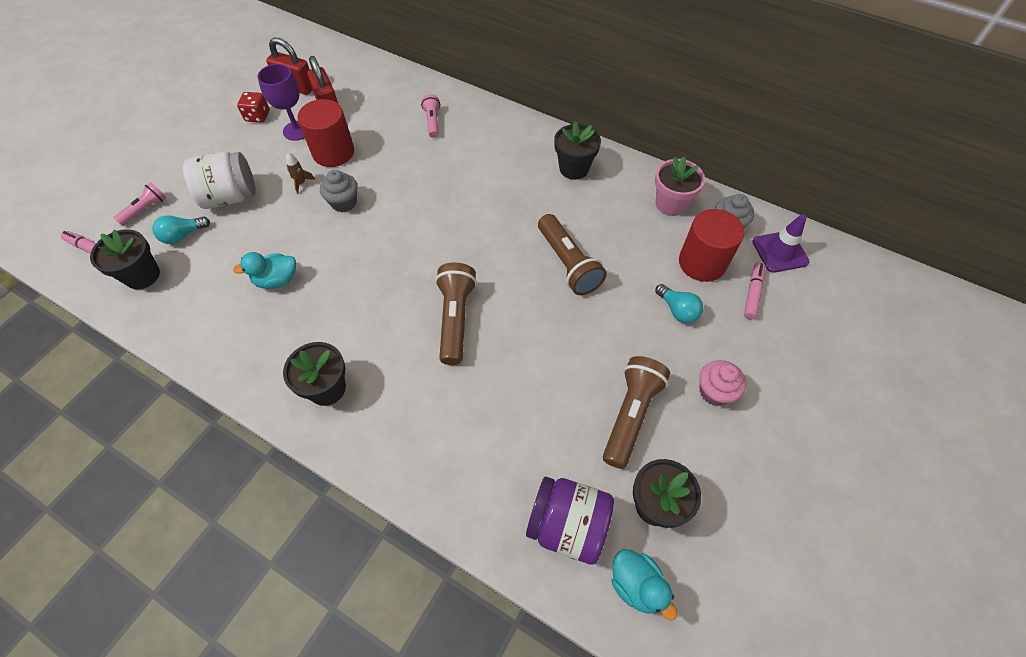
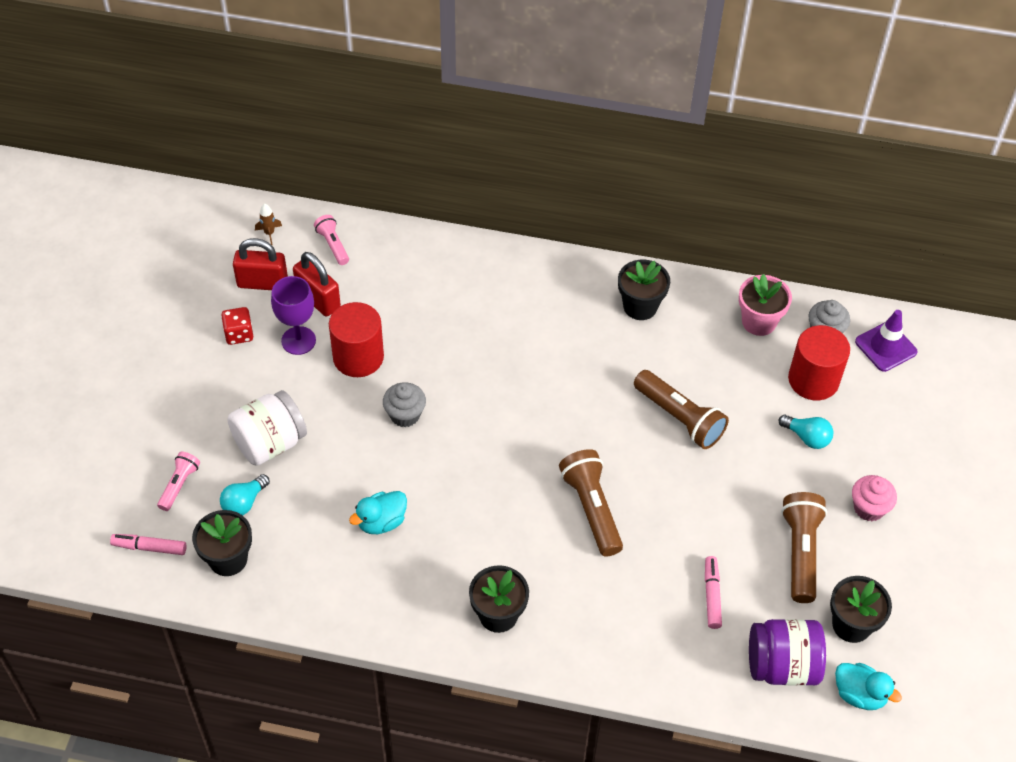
camera: 20 degrees left, 5 degrees down
(301, 183) = (342, 405): brown rocket -> brown rocket (269, 233)
(432, 122) = (453, 288): pink flashlight -> pink flashlight (333, 245)
(752, 293) = (873, 399): pink marker -> pink marker (712, 595)

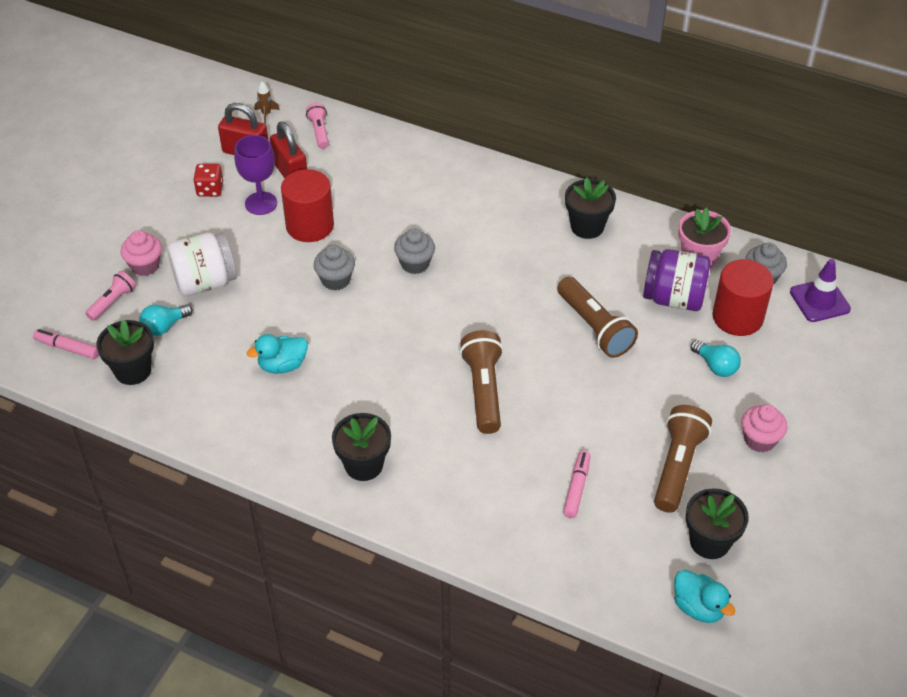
camera: 15 degrees right, 5 degrees down
(199, 436) = (145, 265): none -> pink cupcake
(480, 381) = (415, 264): none -> grey cupcake
(782, 666) = (627, 565): purple jar -> purple jar (673, 298)

